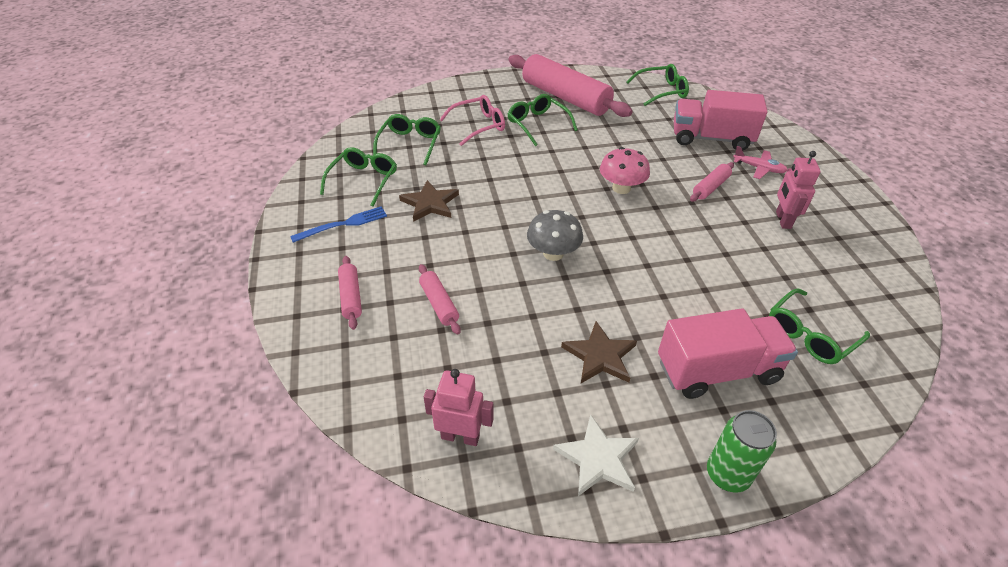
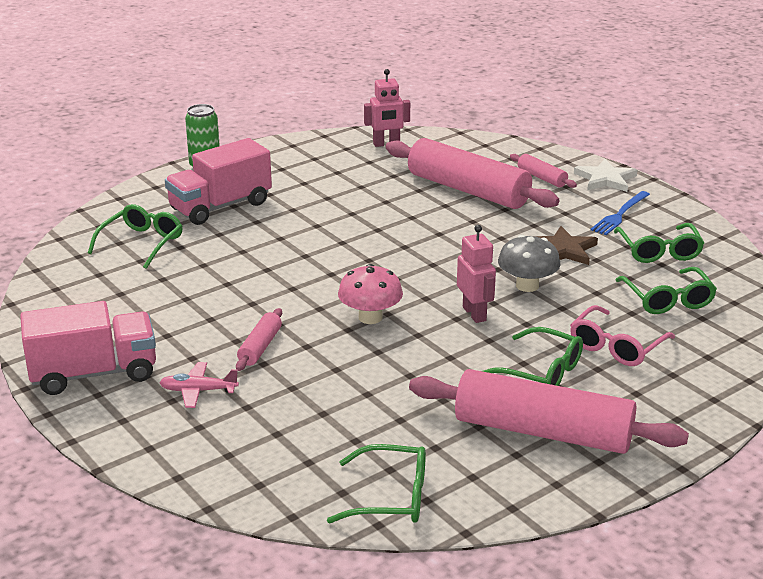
camera: 155 degrees right, 15 degrees down
(439, 304) = (468, 190): pink rolling pin -> pink rolling pin, size x2.25
(553, 253) = (401, 242): grey mushroom -> grey mushroom (527, 286)
(598, 458) = (292, 155): white star -> white star (605, 179)
(600, 356) = (316, 193): brown star -> none
(662, 91) = (391, 497): green glasses -> green glasses turned 135 degrees counterclockwise
(711, 138) = (277, 420): pink truck -> pink truck (94, 373)
(782, 220) = (165, 331): pink robot -> pink robot (474, 314)

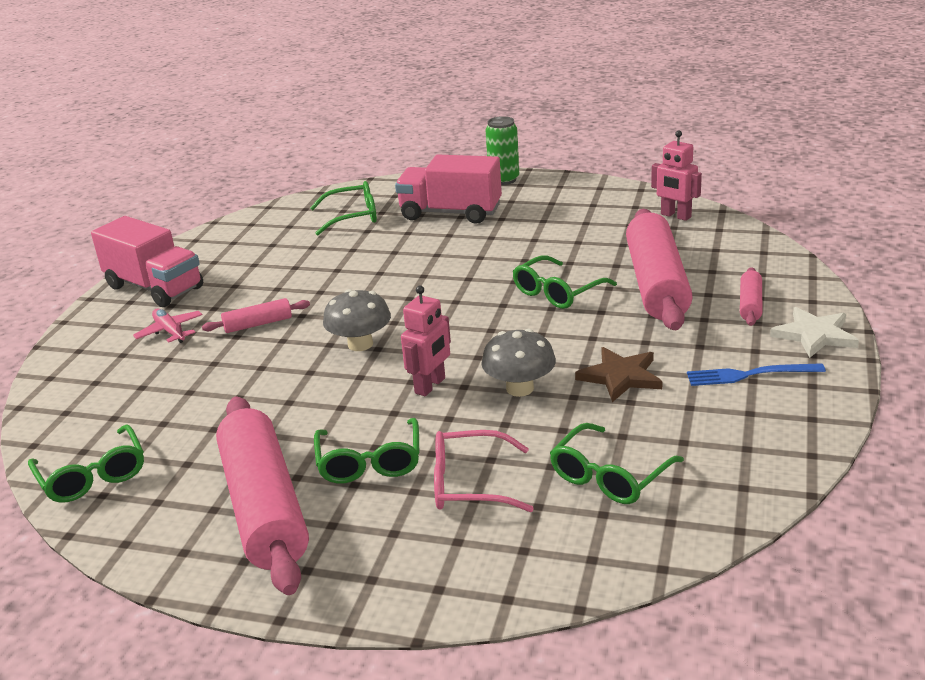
camera: 55 degrees right, 0 degrees up
(370, 317) = (360, 344): pink mushroom -> grey mushroom
(659, 251) = (708, 429): green glasses -> green glasses (557, 292)

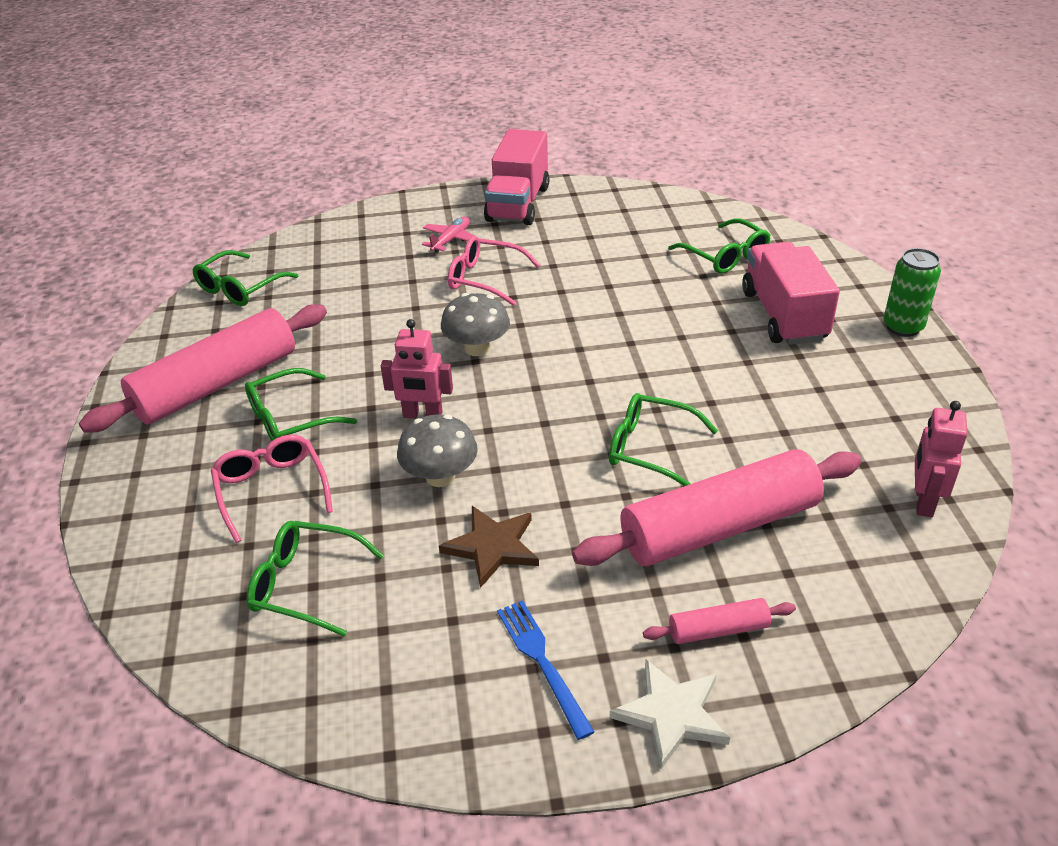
camera: 65 degrees right, 10 degrees up
(258, 324) = (484, 279): pink rolling pin -> pink glasses

